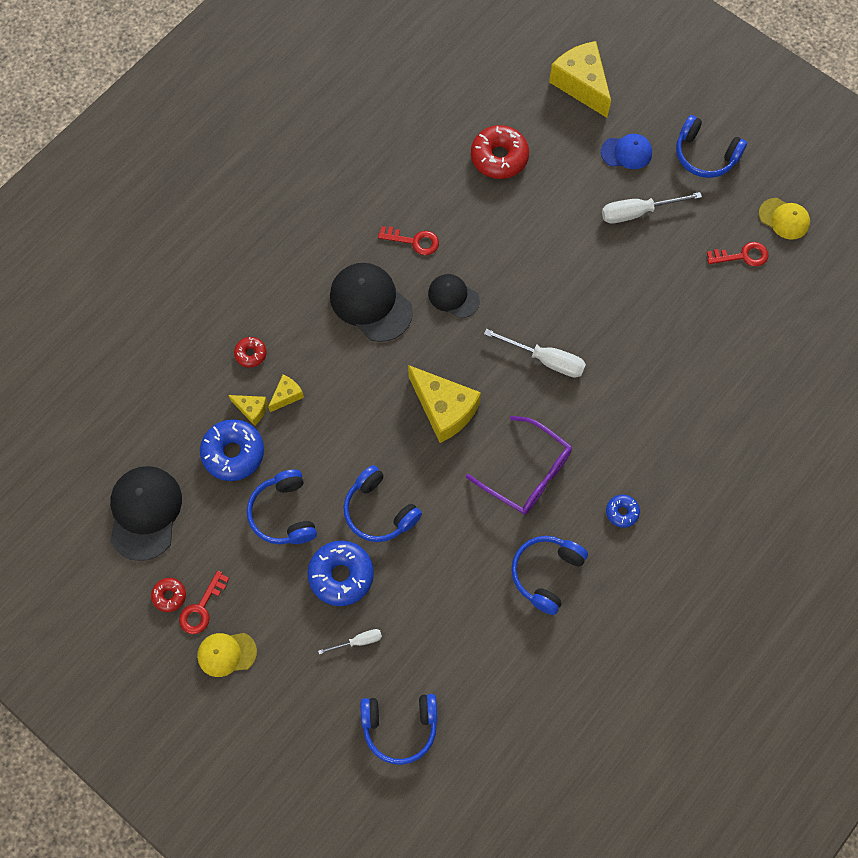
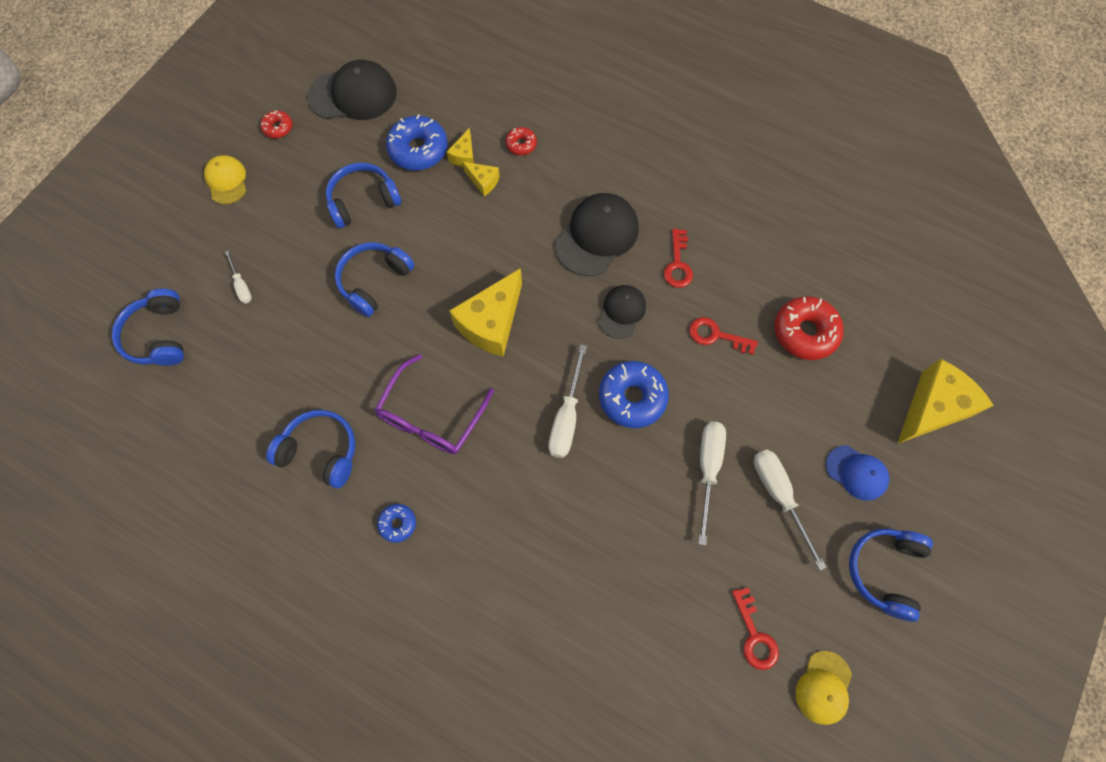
camera: 80 degrees right, 0 degrees up
(201, 608) = (268, 154): red key -> red key (716, 335)
(341, 575) = (306, 259): blue donut -> blue donut (632, 397)
(608, 259) = (708, 469): none -> white screwdriver
(626, 152) = (856, 473): blue cap -> blue cap turned 45 degrees counterclockwise

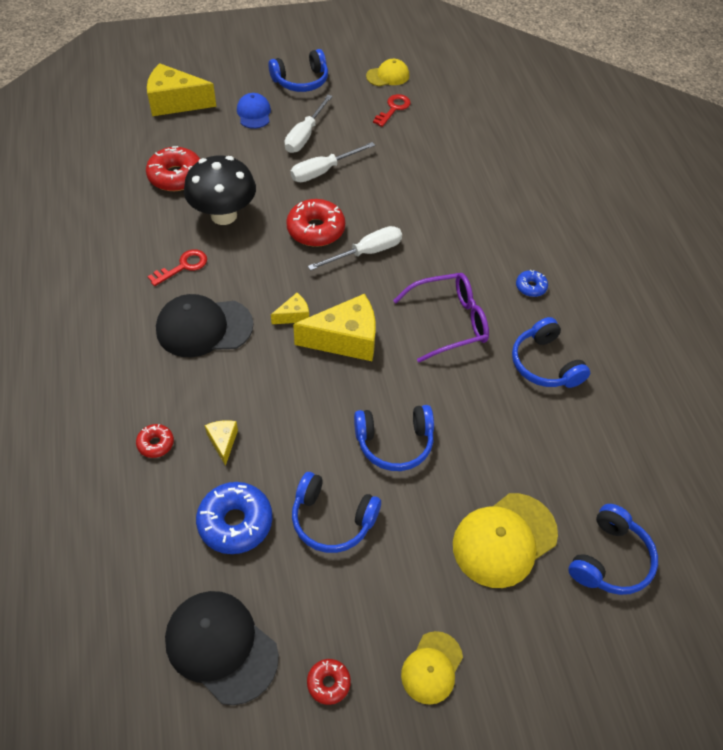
camera: 135 degrees left, 15 degrees down
(241, 285) = (504, 540): white screwdriver -> yellow cap
(464, 156) = (209, 478): yellow cheese -> yellow cheese (293, 315)
(622, 312) = (256, 273): black cap -> none
(632, 397) = (316, 230): blue donut -> red donut
(716, 335) = (224, 215): red key -> black mushroom

